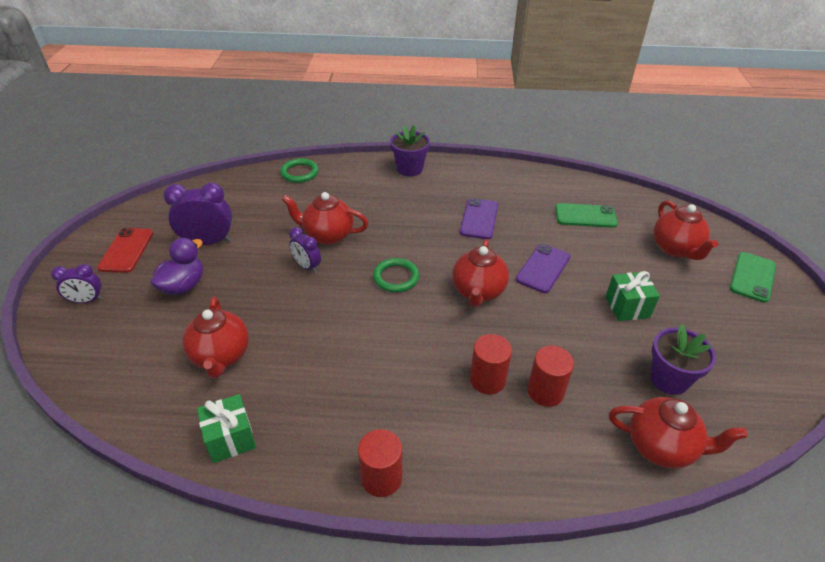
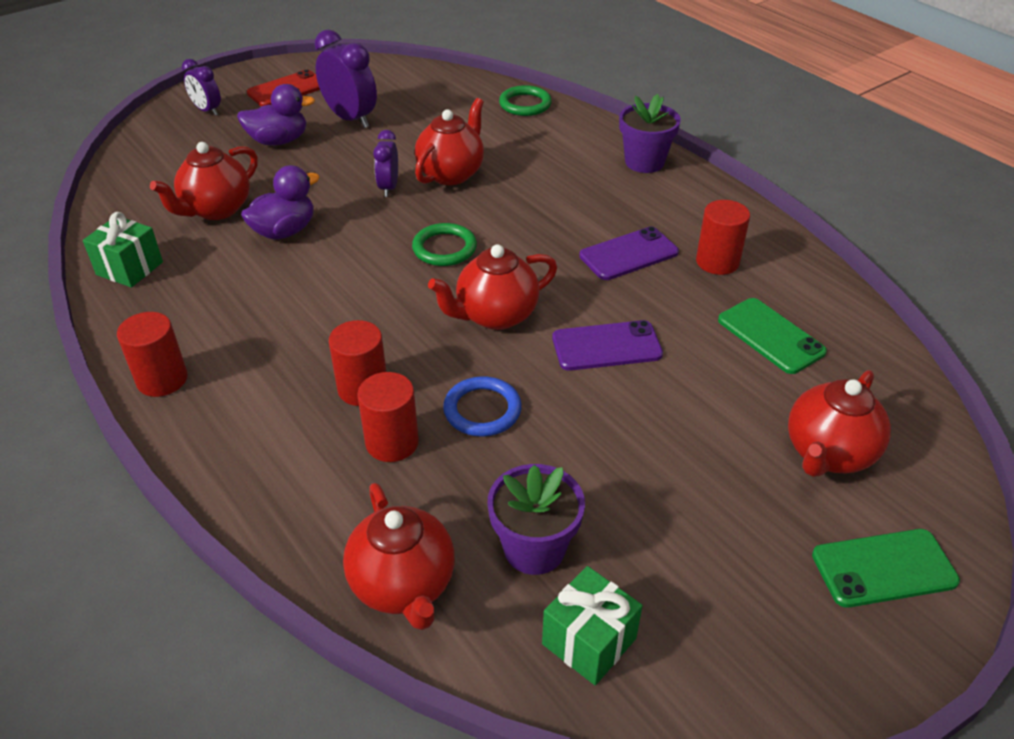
camera: 50 degrees right, 0 degrees up
(292, 335) = (284, 231): none -> purple duck
(328, 235) = (451, 174): red teapot -> red teapot turned 60 degrees clockwise
(516, 197) = (717, 262): none -> red cylinder
(551, 340) = (482, 410): none -> blue ring
(627, 307) = (629, 453): green gift -> green gift (589, 641)

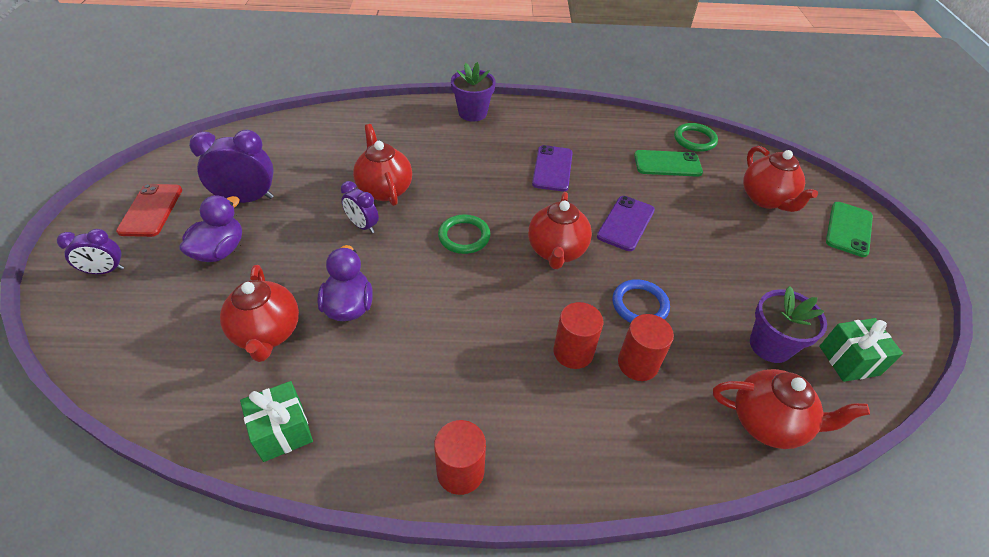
camera: 55 degrees left, 5 degrees up
(525, 104) = (349, 118): green ring -> green ring (694, 140)
(717, 262) = (591, 144): red cylinder -> none

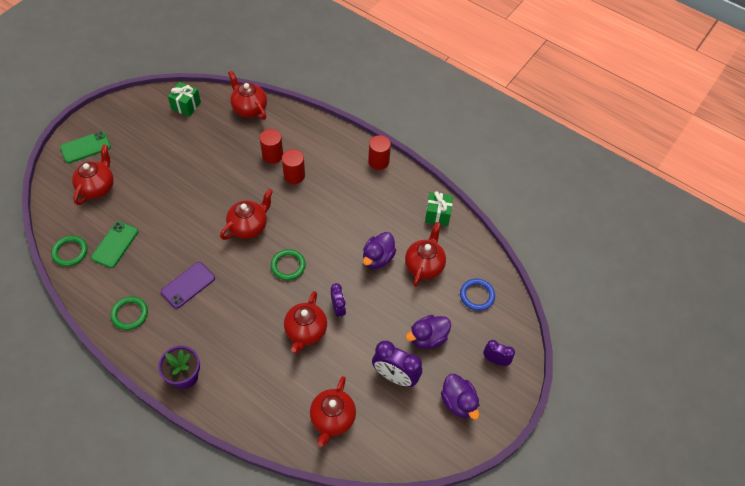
camera: 145 degrees left, 10 degrees up
(151, 210) = (458, 402): red phone -> purple duck
(300, 143) = (332, 419): none -> red teapot
(575, 126) = (130, 314): none -> green ring
(625, 223) = (193, 221): purple phone -> none
(639, 305) = (241, 176): blue ring -> blue ring (477, 295)
(667, 164) = (115, 244): green phone -> green phone turned 75 degrees clockwise
(770, 345) = (209, 128): purple flower pot -> none

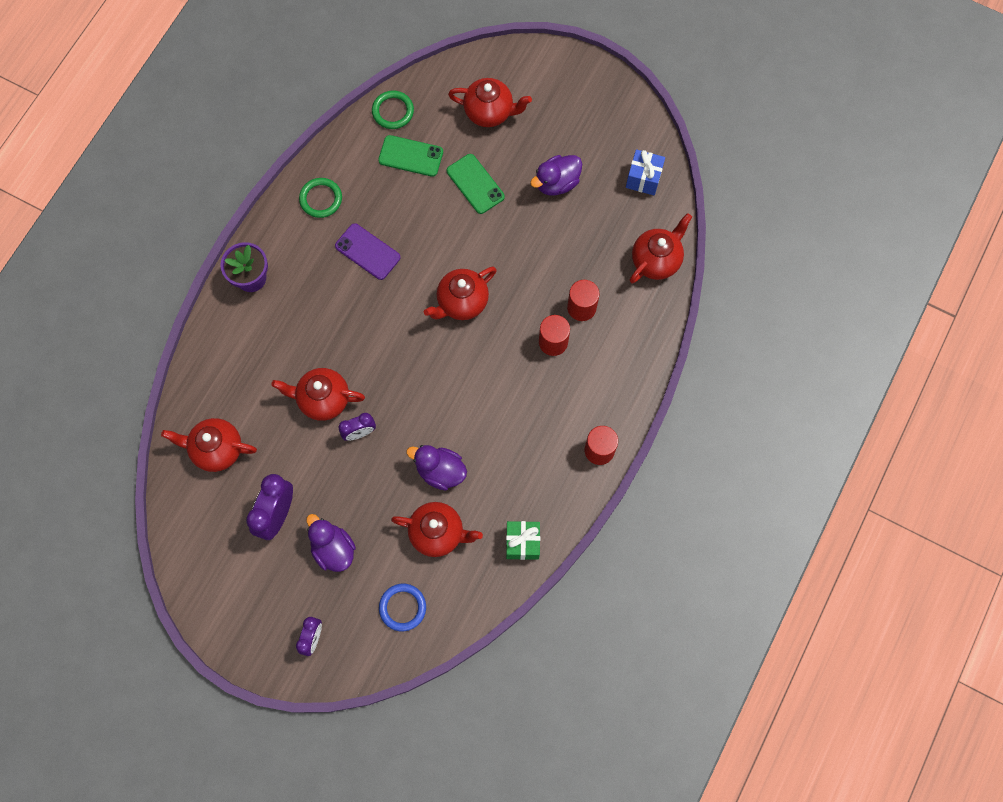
camera: 85 degrees right, 15 degrees up
(85, 147) = (548, 79): green phone -> green phone (475, 184)
(186, 106) = (643, 178): green gift -> blue gift
(249, 227) = (461, 302): red teapot -> red teapot turned 105 degrees clockwise
(288, 266) = (411, 361): green ring -> none
(458, 402) = (252, 595): purple duck -> purple duck (557, 183)

